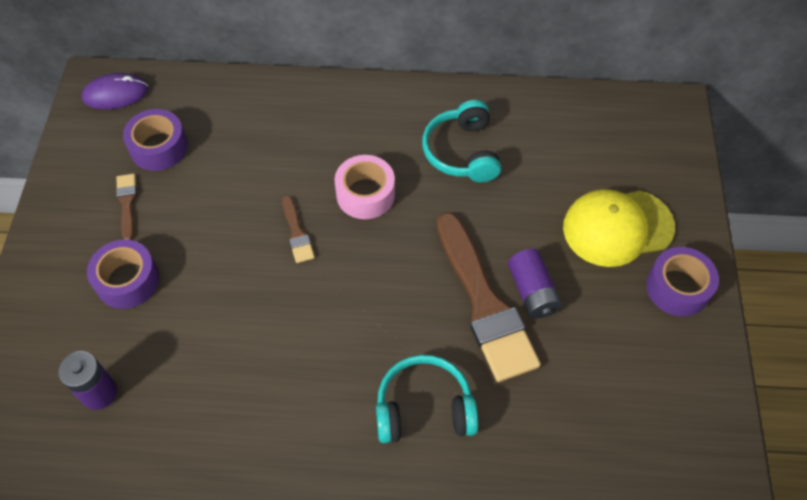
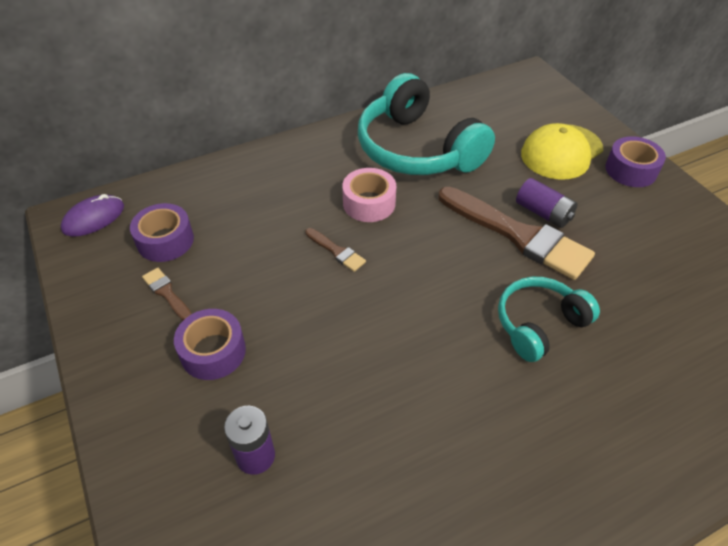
camera: 30 degrees left, 10 degrees down
(462, 152) = (417, 149): turquoise headphones -> turquoise headphones, size x1.75

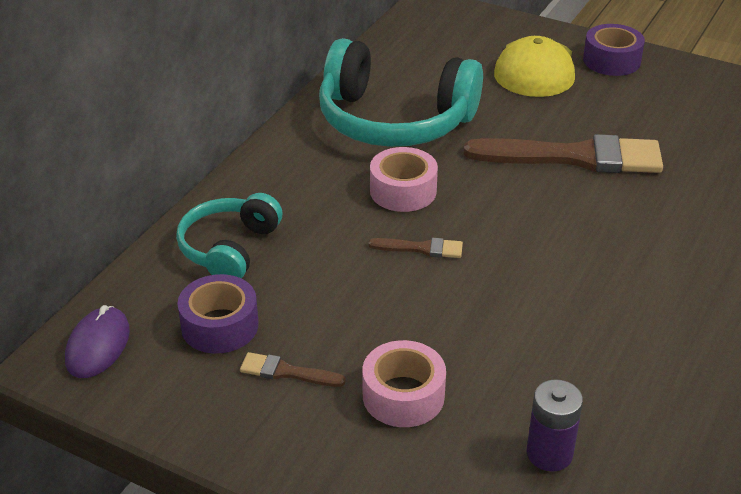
camera: 35 degrees left, 10 degrees down
(213, 352) = (403, 396): purple tape -> pink tape
(539, 324) = (669, 222): turquoise headphones -> turquoise headphones (229, 248)
(543, 213) = (576, 129): purple battery -> none

